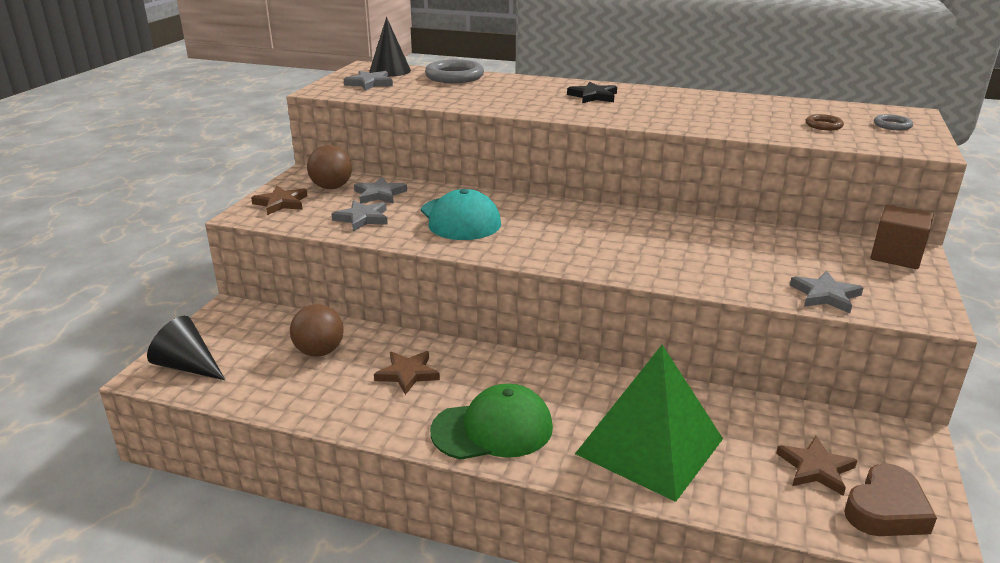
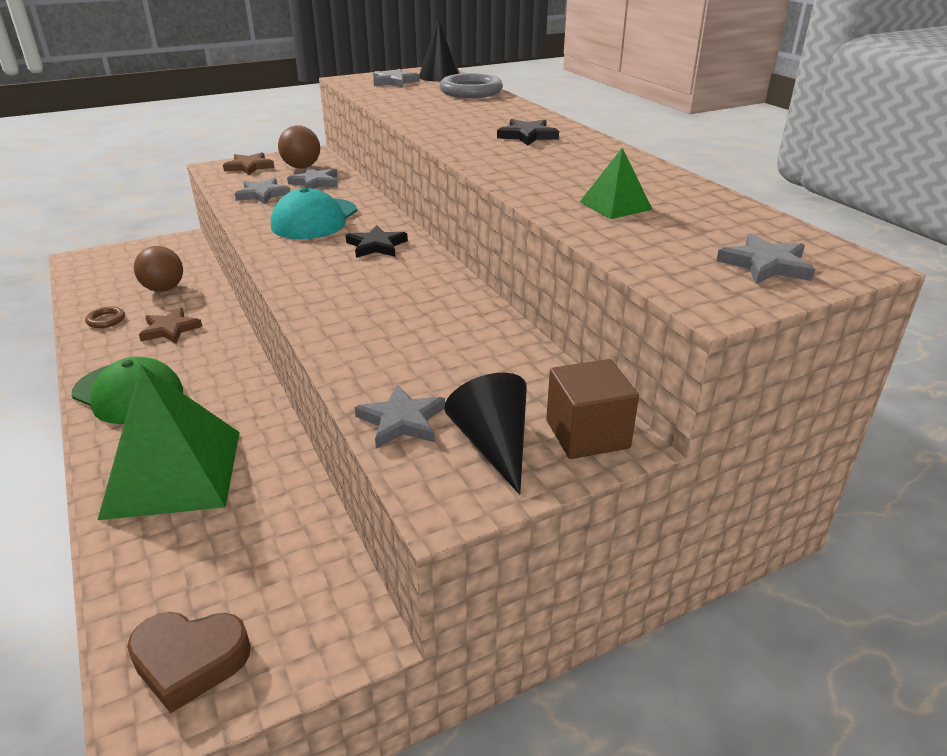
camera: 45 degrees right, 5 degrees up
(188, 366) = (98, 263): black cone -> black cone (493, 445)
(552, 217) = (376, 246): none -> black star
(762, 120) = (615, 205): none -> green pyramid
(816, 468) = (226, 584): brown star -> none
(823, 125) = (670, 233): brown ring -> brown ring (106, 320)
(892, 125) = (766, 265): grey ring -> grey star

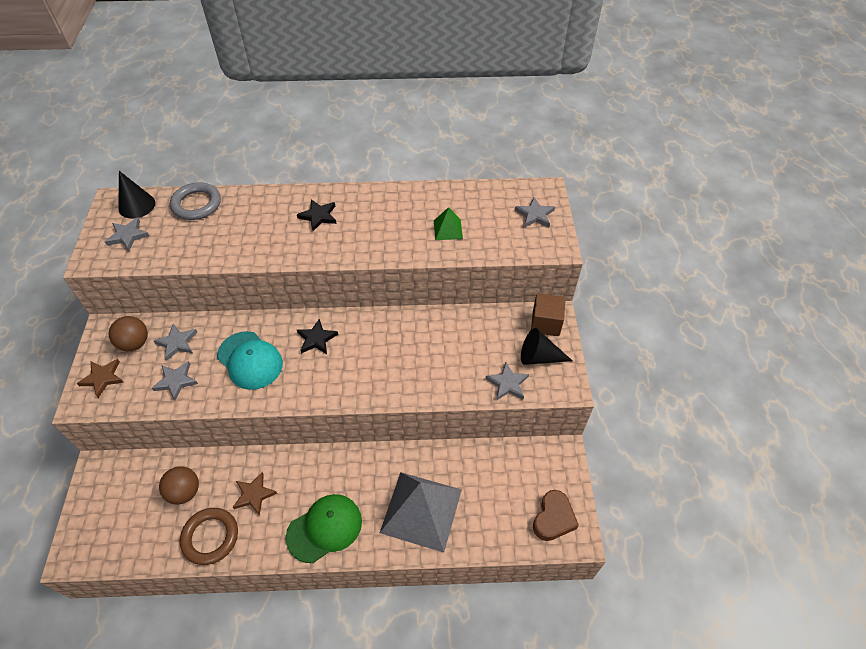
camera: 65 degrees left, 20 degrees up
(106, 320) = (210, 537): brown ring -> brown ring, size x1.97
(173, 472) = (421, 510): green pyramid -> grey pyramid

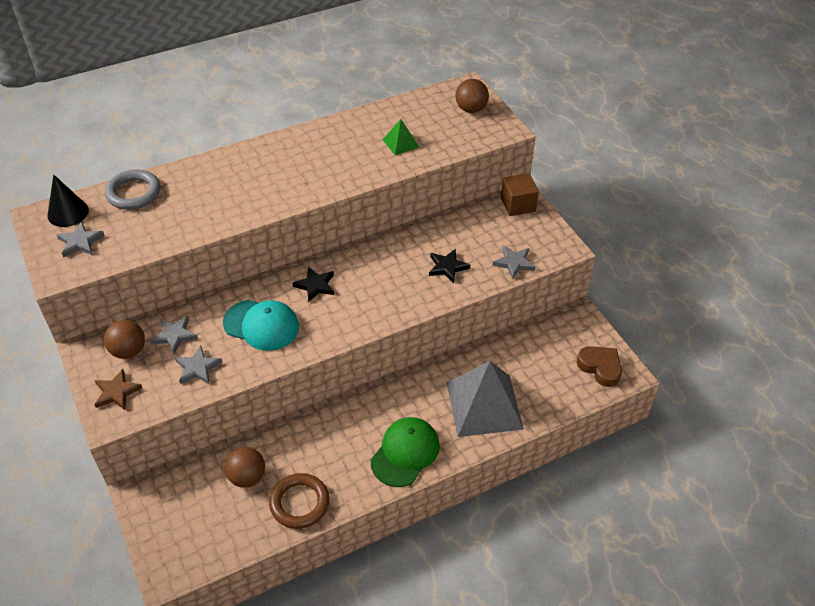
camera: 25 degrees left, 5 degrees down
(254, 494) = (319, 452): brown star -> none
(318, 216) = (269, 167): black star -> black star (447, 267)
(535, 215) = (471, 109): grey star -> brown ball
(539, 357) = (528, 233): black cone -> none
(553, 518) = (600, 367): brown heart -> brown heart turned 45 degrees counterclockwise

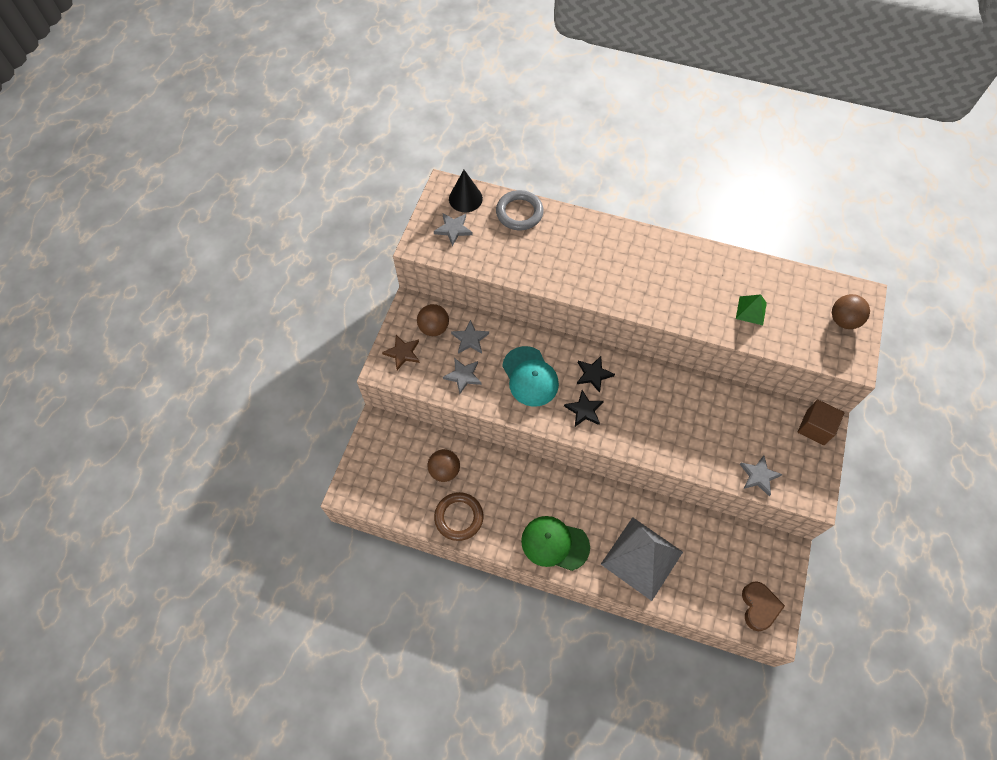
camera: 45 degrees right, 15 degrees up
(405, 453) = (554, 543): green cap -> green cap turned 150 degrees counterclockwise
(447, 267) = (703, 437): black star -> black star (584, 410)

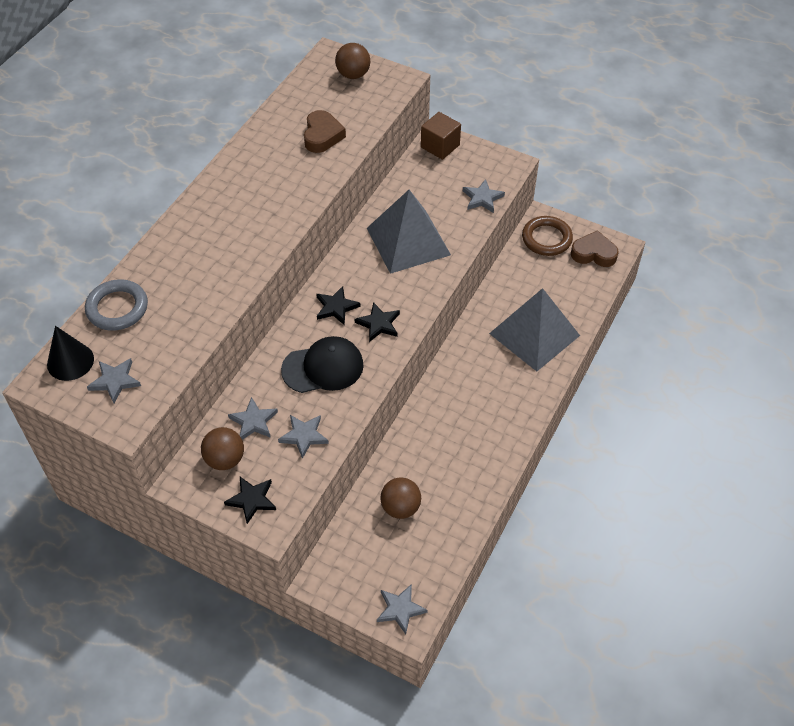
camera: 80 degrees left, 10 degrees down
(359, 484) = (400, 609): none -> grey star
(403, 353) = (252, 500): brown star -> black star
(459, 517) = (463, 500): brown ring -> brown ring (546, 239)
(530, 376) = (323, 367): turquoise cap -> black cap
(554, 543) = (508, 408): green cap -> none
(684, 419) = (408, 241): none -> grey pyramid
(751, 310) = (322, 136): green pyramid -> brown heart

